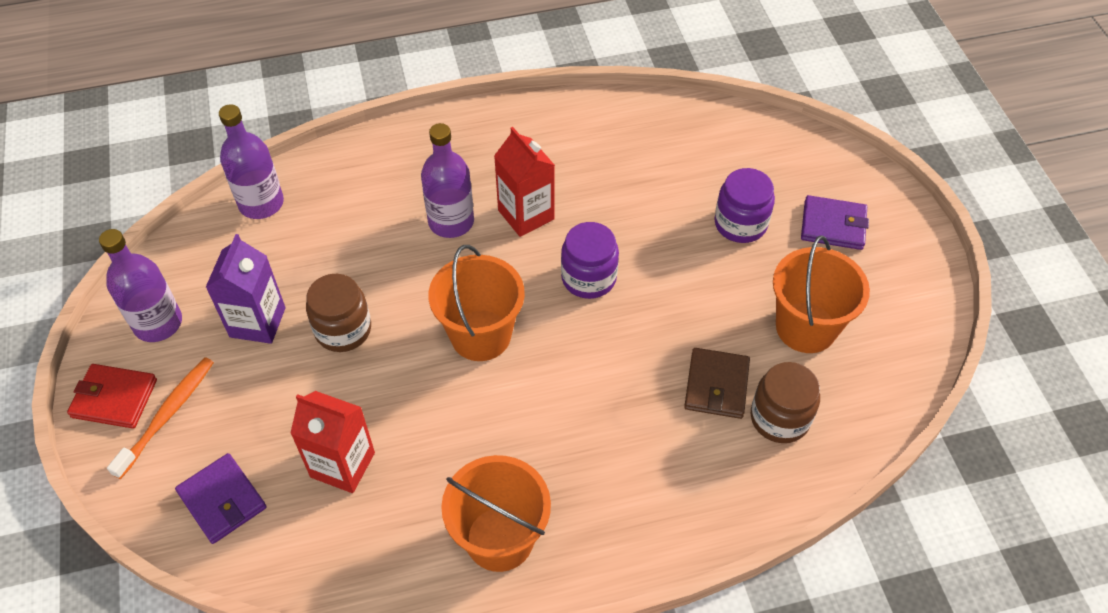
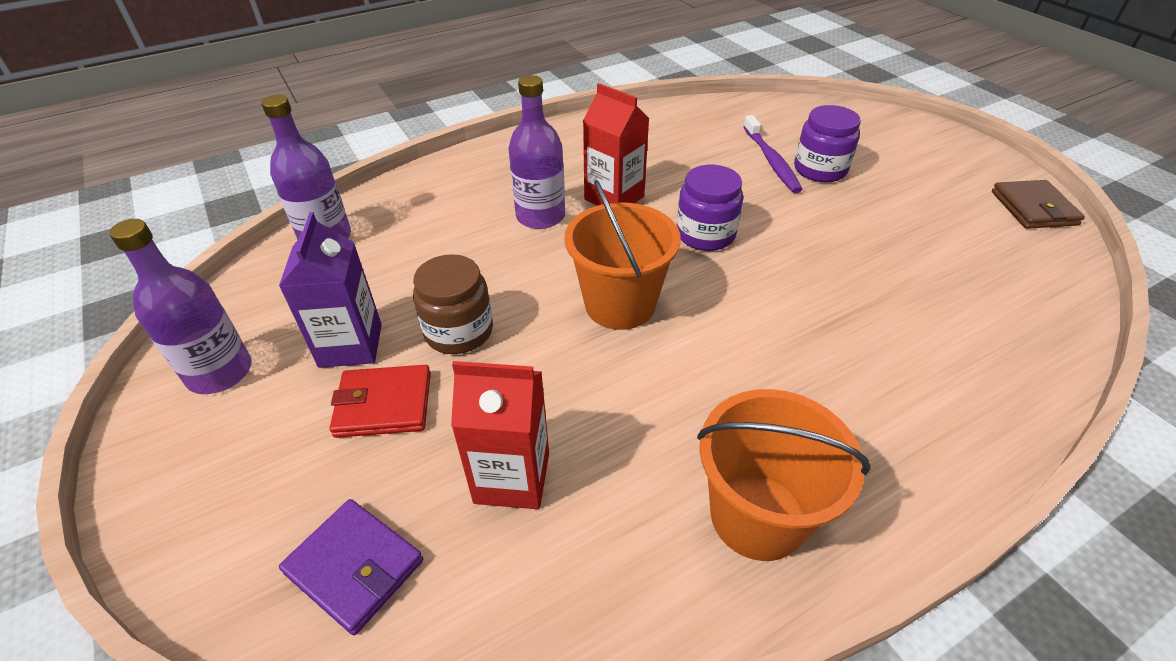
camera: 15 degrees left, 10 degrees down
(114, 398) = (169, 471): red wallet -> red wallet (384, 404)
(167, 415) = (250, 474): orange toothbrush -> none
(699, 201) = (771, 161): none -> purple toothbrush
(716, 385) = (894, 297): brown wallet -> brown wallet (1033, 208)
(779, 418) = (977, 312): brown jar -> none
(806, 327) = (939, 233): orange bucket -> none
(833, 225) = (901, 157): purple wallet -> none

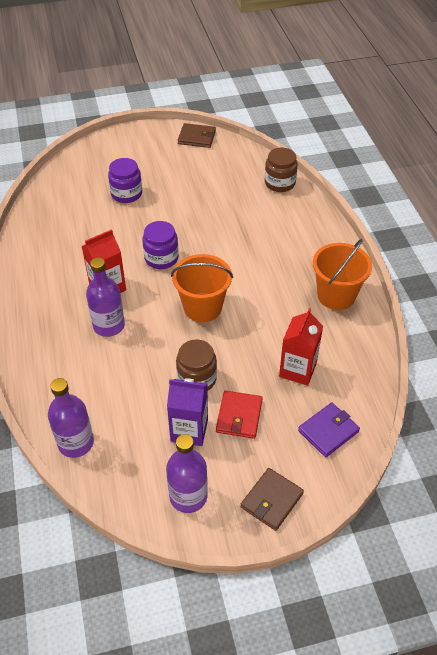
camera: 75 degrees left, 5 degrees up
(192, 492) = (271, 500): none -> brown wallet
(771, 161) = (107, 209): purple toothbrush -> none
(1032, 345) = (280, 183): none -> brown jar

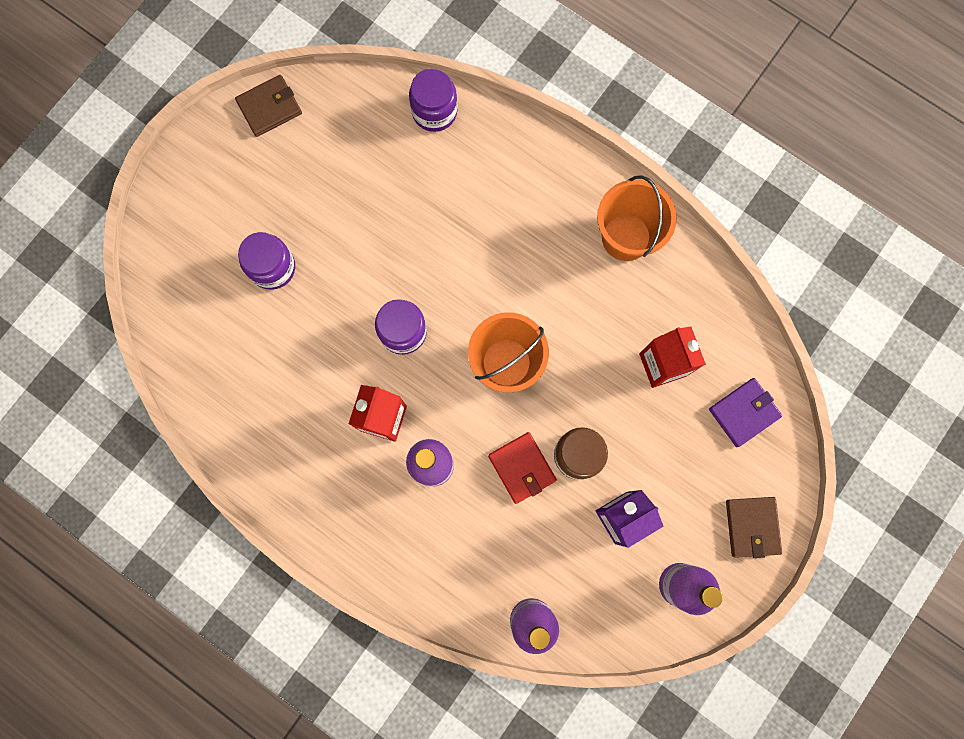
camera: 40 degrees left, 30 degrees up
(239, 416) = (652, 464): red wallet -> red wallet (522, 468)
(280, 183) = (434, 111): brown jar -> purple jar
(328, 431) = (744, 412): purple wallet -> purple wallet turned 45 degrees clockwise

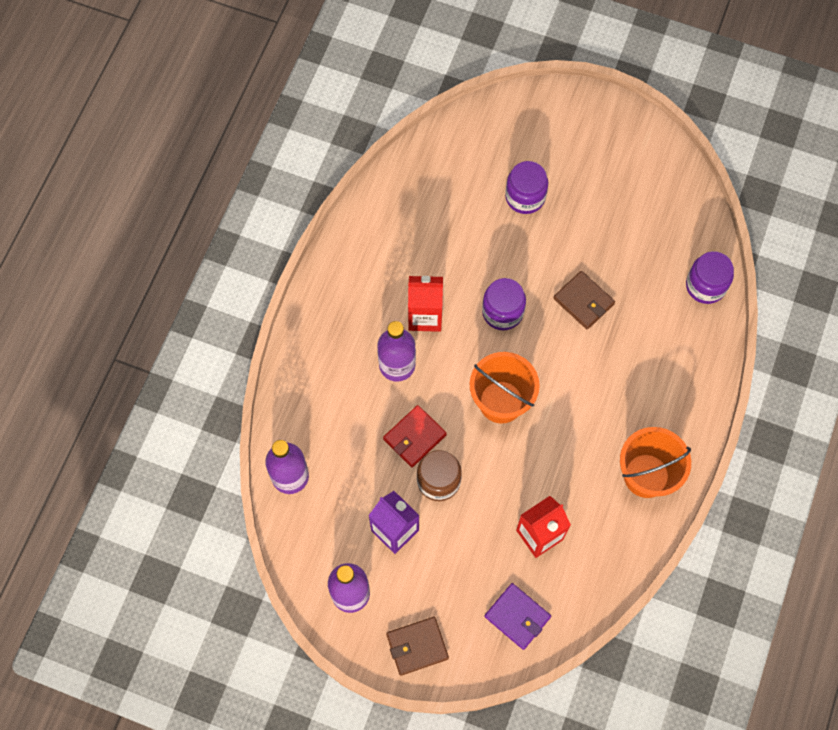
camera: 75 degrees right, 10 degrees down
(269, 107) = (662, 155): brown wallet -> brown wallet (583, 301)

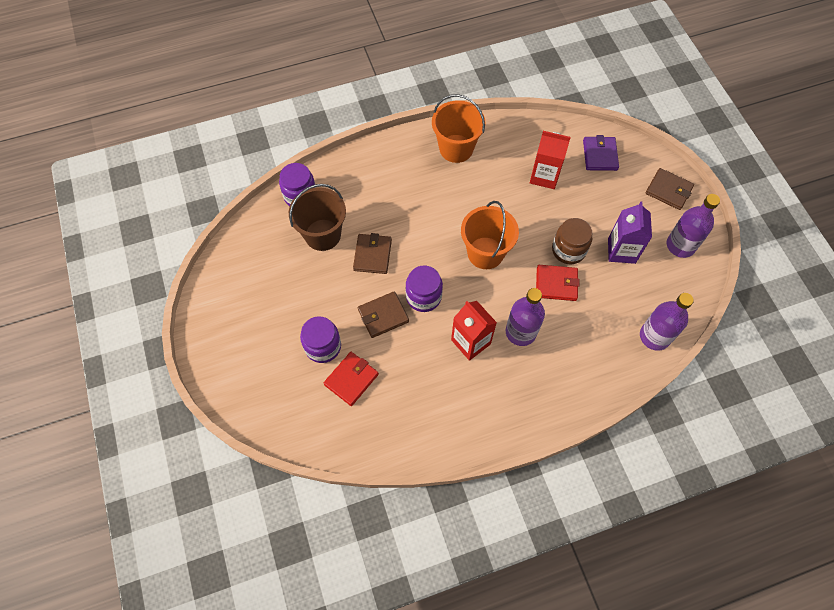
camera: 130 degrees left, 5 degrees down
(475, 197) = (351, 379): none -> red wallet
(513, 264) = (383, 316): none -> brown wallet
(642, 274) = (322, 235): none -> brown bucket

